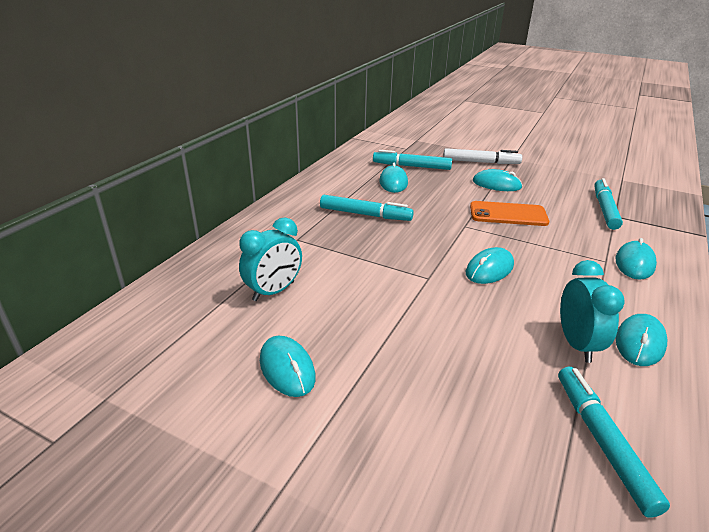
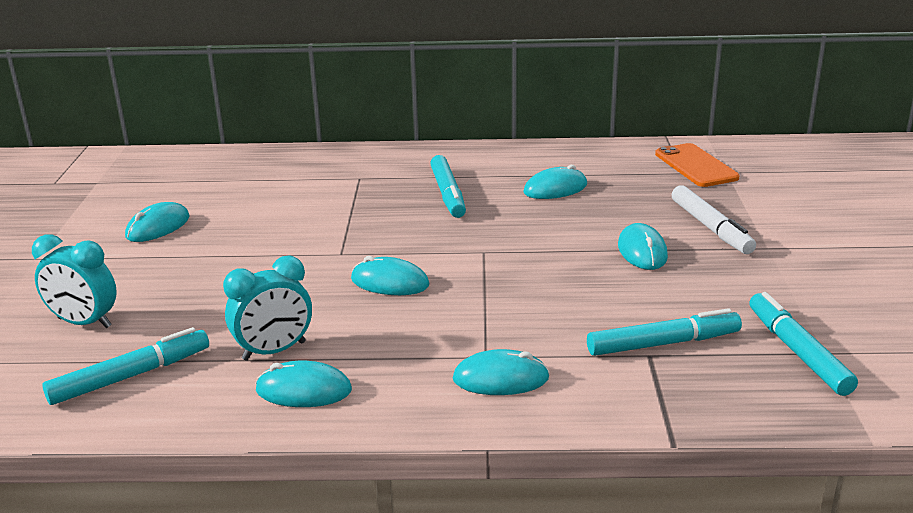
camera: 65 degrees right, 5 degrees down
(274, 291) = (259, 193): turquoise clock -> turquoise clock (84, 323)
(411, 166) = (622, 188): turquoise marker -> turquoise marker (797, 351)
(508, 214) = (550, 273): orange phone -> orange phone (695, 166)

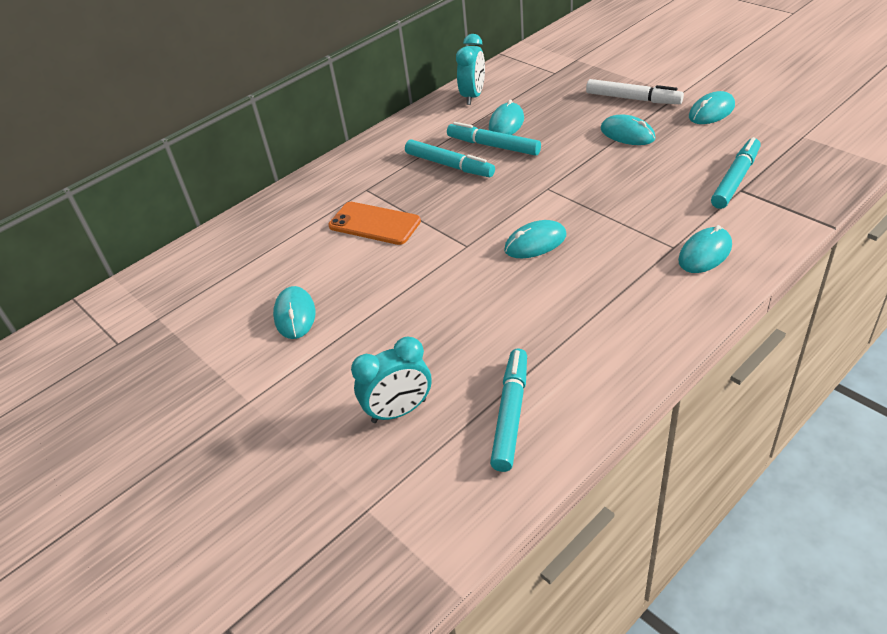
camera: 40 degrees left, 15 degrees up
(274, 351) = (561, 331): turquoise clock -> turquoise clock (473, 96)
(303, 390) = (626, 338): turquoise mouse -> turquoise mouse (711, 111)
(695, 166) = (553, 64): orange phone -> orange phone (374, 224)
(797, 351) = (793, 143): turquoise marker -> turquoise marker (493, 146)

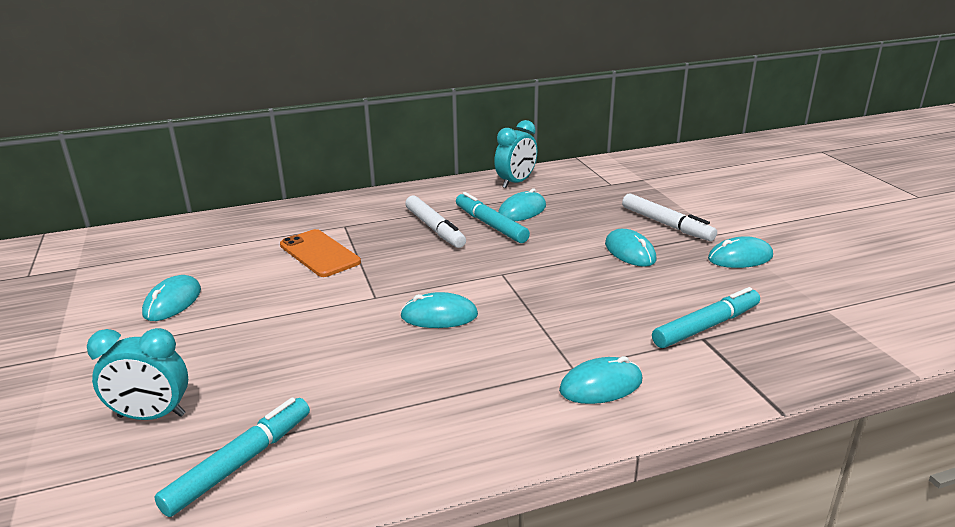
camera: 20 degrees right, 15 degrees down
(449, 165) = (435, 228): turquoise marker -> white marker

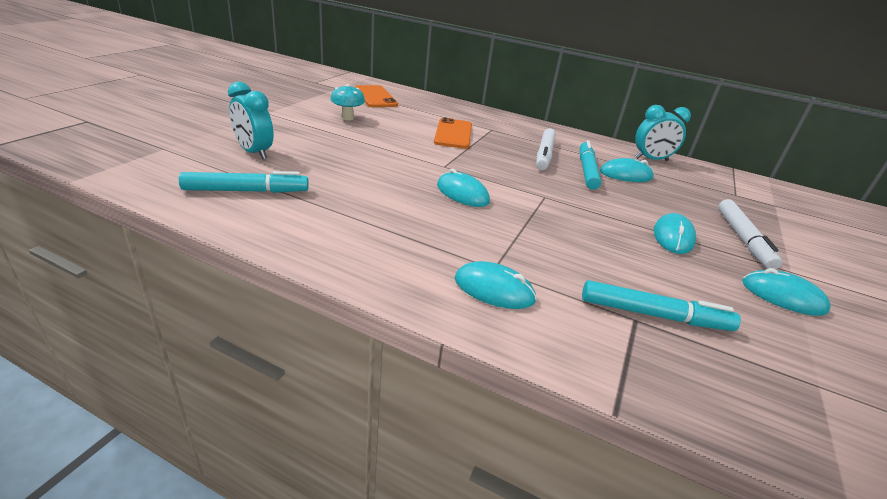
camera: 40 degrees right, 5 degrees up
(150, 254) = (375, 97): none -> orange phone
(172, 302) = (347, 118): turquoise mouse -> turquoise mushroom

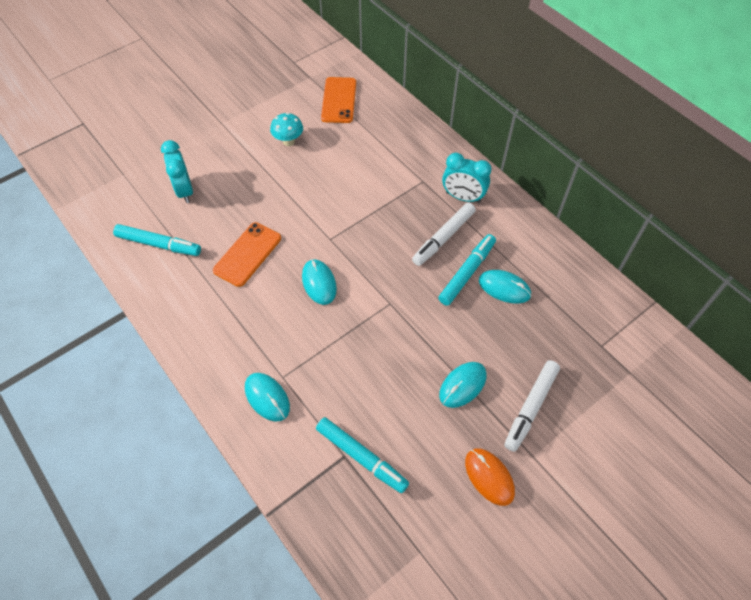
camera: 30 degrees right, 25 degrees up
(453, 134) = (375, 185): orange phone -> orange phone (247, 254)
(651, 159) = (562, 267): turquoise clock -> turquoise clock (463, 197)
(783, 296) = (489, 477): turquoise mouse -> orange mouse

